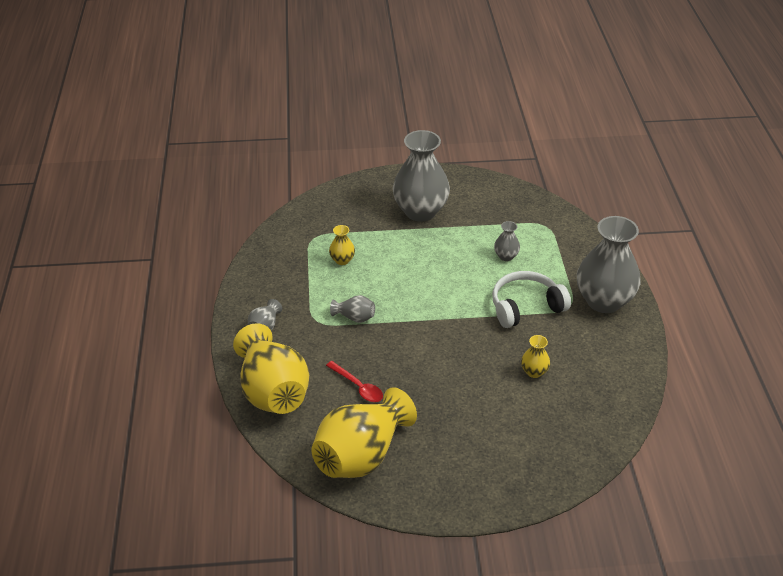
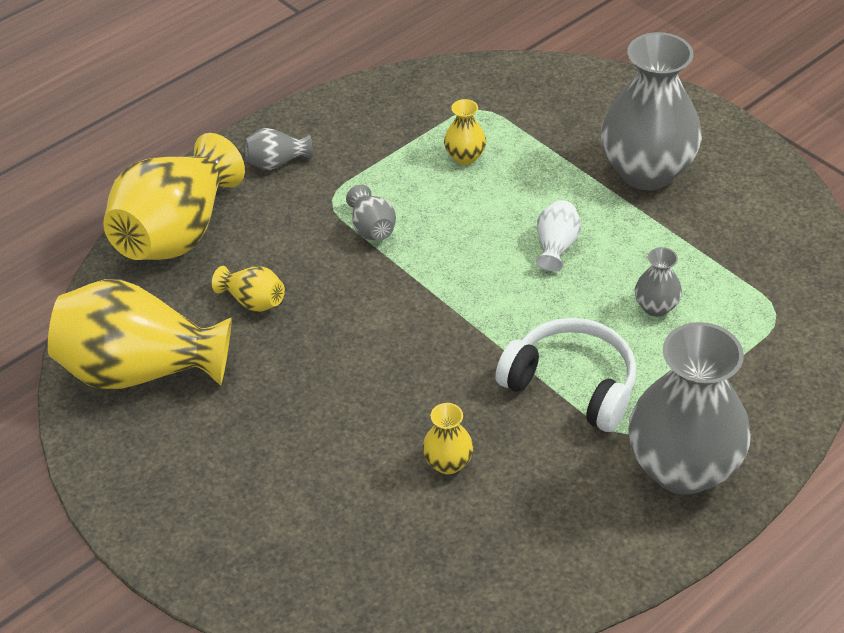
camera: 55 degrees right, 5 degrees up
(358, 386) = (253, 301): red spoon -> yellow vase
(436, 264) = (556, 246): none -> white vase

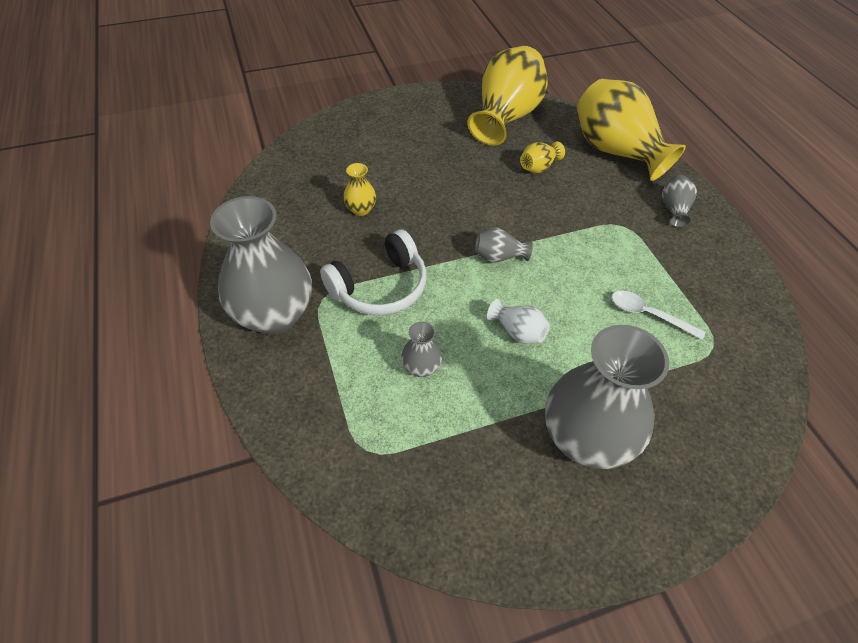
camera: 110 degrees right, 5 degrees up
(372, 228) = (583, 237): grey vase -> grey vase (499, 257)
(465, 157) = (648, 315): yellow vase -> white spoon

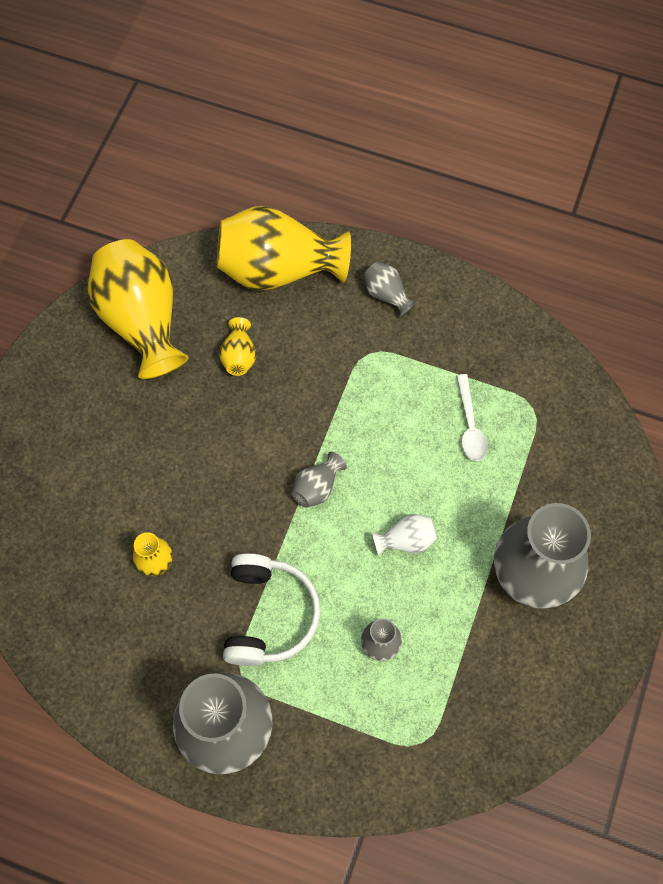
camera: 50 degrees left, 15 degrees up
(648, 315) = (470, 425): white spoon -> white spoon turned 75 degrees counterclockwise

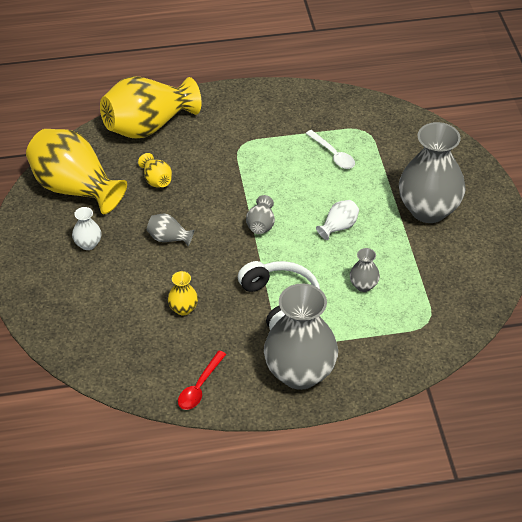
camera: 30 degrees left, 20 degrees down
(106, 683) = (200, 386): none -> red spoon
(108, 410) = (88, 244): none -> white vase
(386, 294) = (229, 112): grey vase -> grey vase (169, 238)

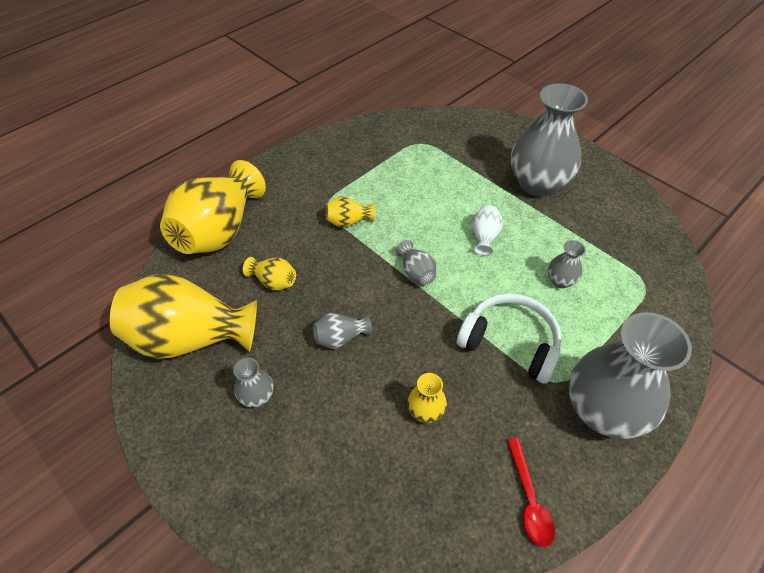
camera: 35 degrees left, 5 degrees up
(88, 244) = (257, 396): white vase -> grey vase
(246, 165) = (348, 221): none -> yellow vase
(333, 154) = (415, 175): white spoon -> none

